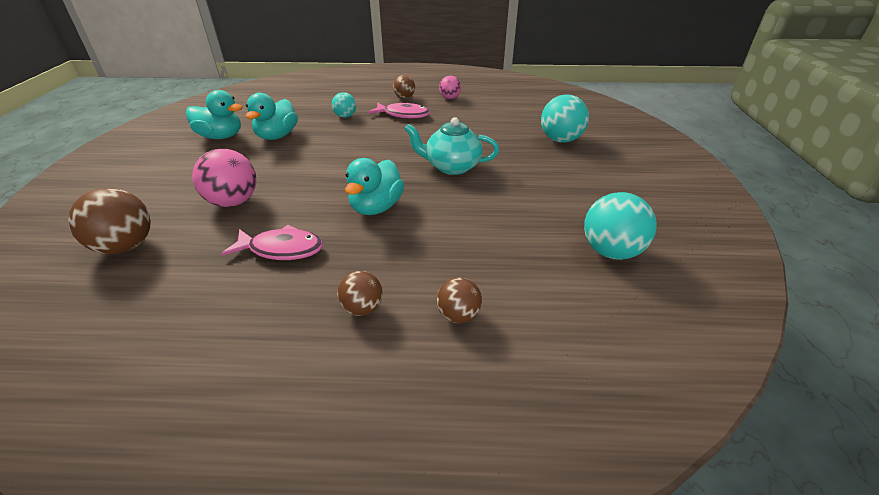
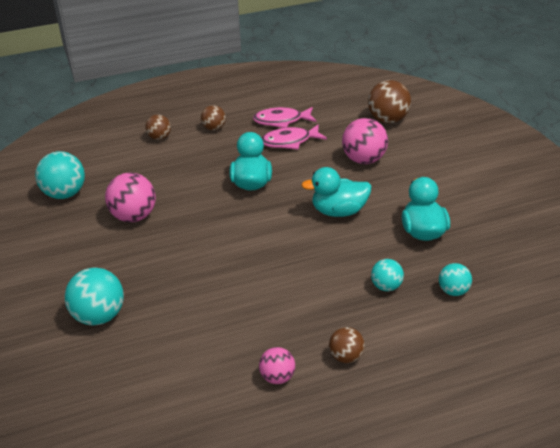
camera: 160 degrees right, 0 degrees up
(221, 137) = (477, 215): turquoise duck -> turquoise duck (339, 211)
(308, 107) = (453, 291): none -> turquoise ball
(403, 115) = (316, 311): pink fish -> pink fish (281, 121)
(451, 167) = (211, 240): turquoise teapot -> none
(522, 203) = (134, 216): none -> pink ball

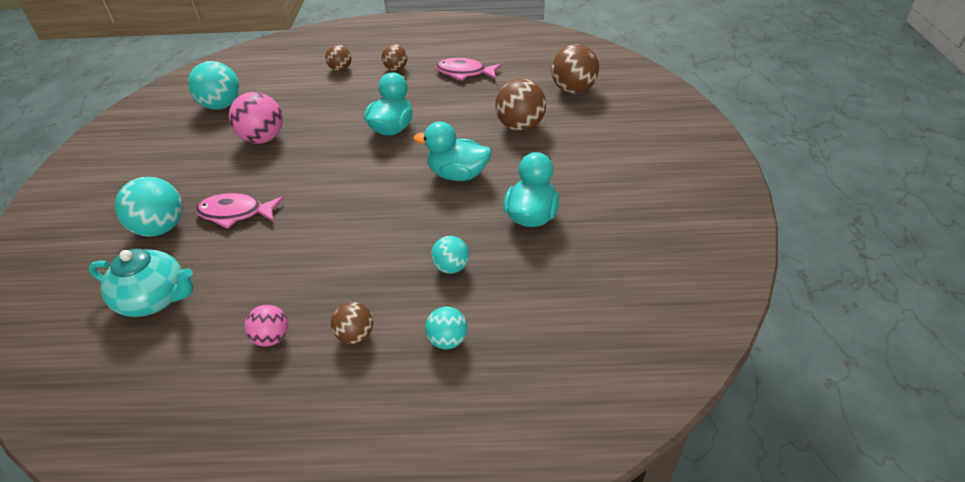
camera: 20 degrees right, 5 degrees up
(146, 375) = (155, 299): none -> turquoise teapot
(290, 141) = (458, 94): pink fish -> pink fish (235, 213)
(364, 160) = (520, 126): pink ball -> brown ball
(453, 291) = (521, 291): turquoise ball -> turquoise ball (447, 340)

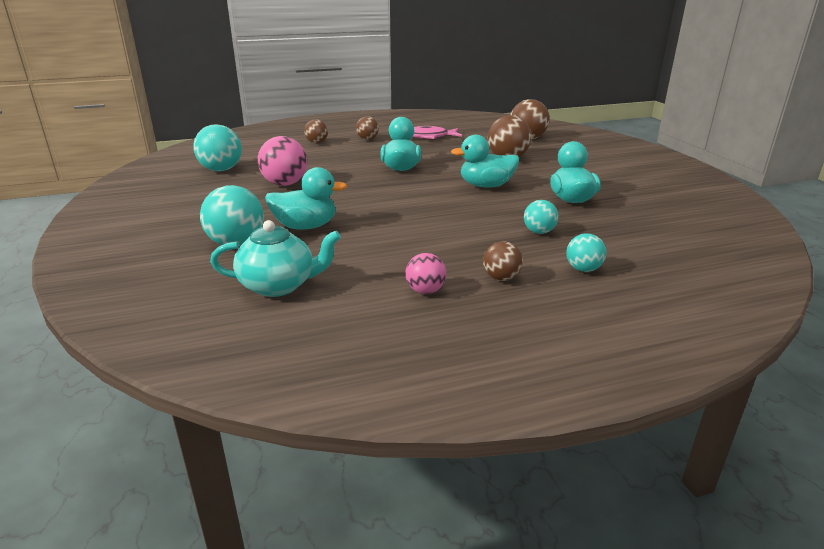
camera: 20 degrees left, 15 degrees down
(235, 213) = (305, 226): pink fish -> turquoise duck

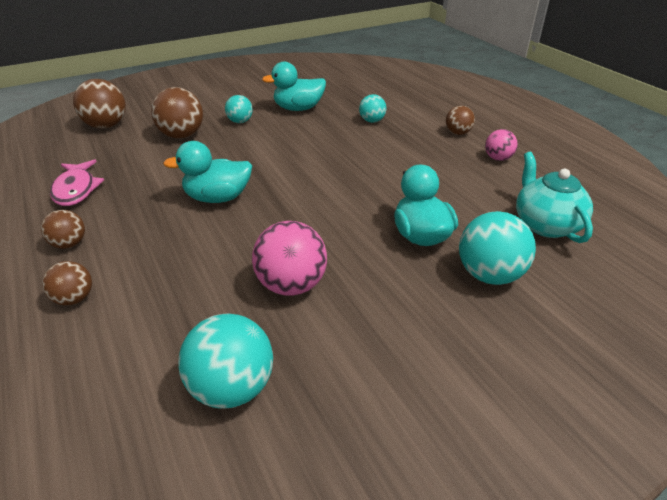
camera: 100 degrees left, 10 degrees up
(486, 186) = (271, 144): turquoise duck -> none
(583, 269) = (425, 108): turquoise ball -> turquoise ball (240, 122)

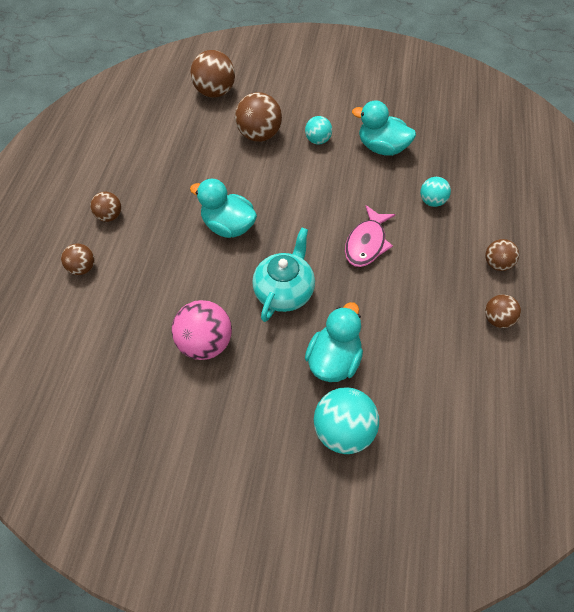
camera: 40 degrees right, 20 degrees up
(76, 189) = (148, 161): pink fish -> pink fish (366, 243)
(232, 388) = (111, 396): turquoise ball -> none
(498, 158) = (497, 319): pink ball -> brown ball
(545, 224) = (447, 418): turquoise teapot -> turquoise teapot (285, 291)

